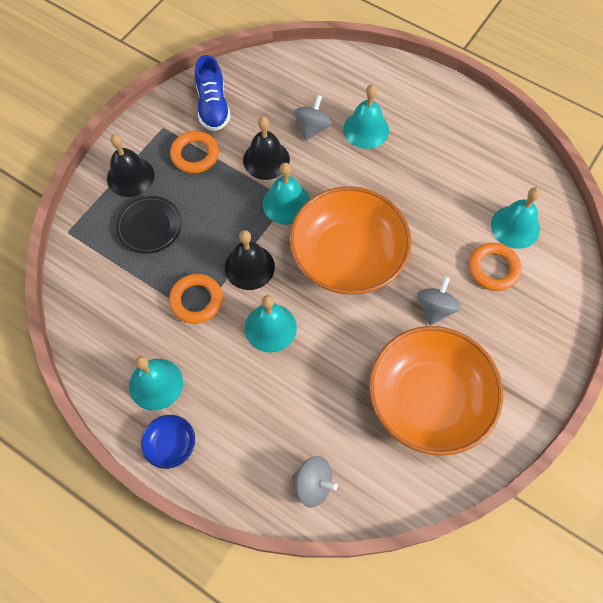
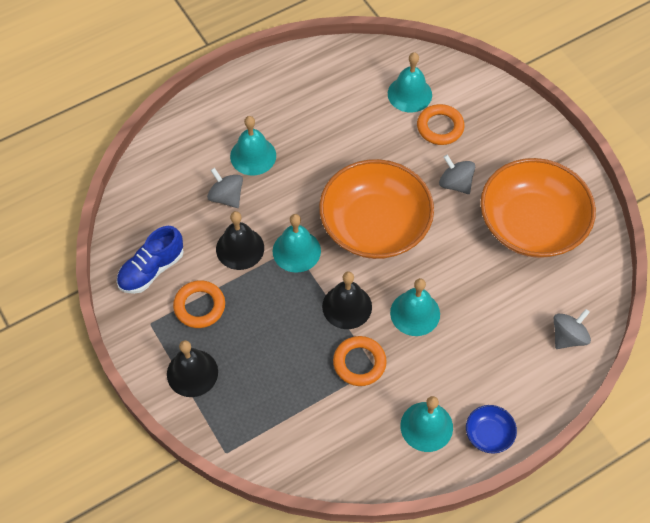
camera: 65 degrees left, 5 degrees down
(149, 226) = (259, 375): black plate -> none
(213, 106) = (151, 269): blue shoe -> blue shoe turned 120 degrees clockwise

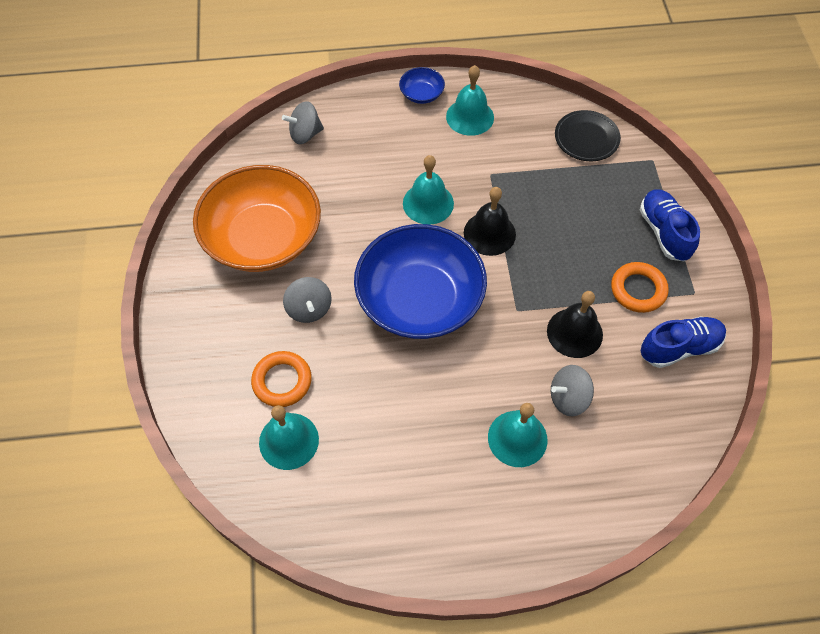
camera: 155 degrees left, 0 degrees up
(192, 373) = (664, 232): black bell -> blue shoe
(226, 197) = (568, 398): grey spinning top -> grey spinning top turned 90 degrees clockwise
(296, 251) = (515, 306): turquoise bell -> none
(300, 451) = (586, 138): none -> black plate
(359, 363) = (502, 182): orange ring -> none
(375, 225) = (420, 299): orange bowl -> blue bowl

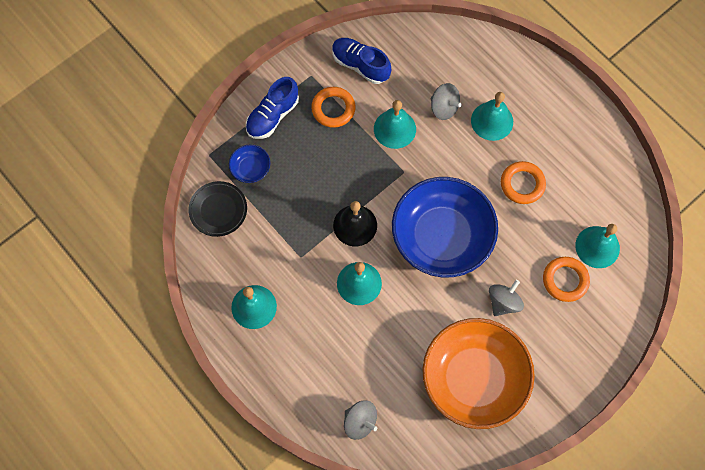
camera: 125 degrees left, 10 degrees up
(418, 416) = (522, 184): none -> orange ring
(421, 94) = (254, 359): blue bowl -> blue bowl (250, 168)
(574, 332) = (394, 129): black bell -> turquoise bell

